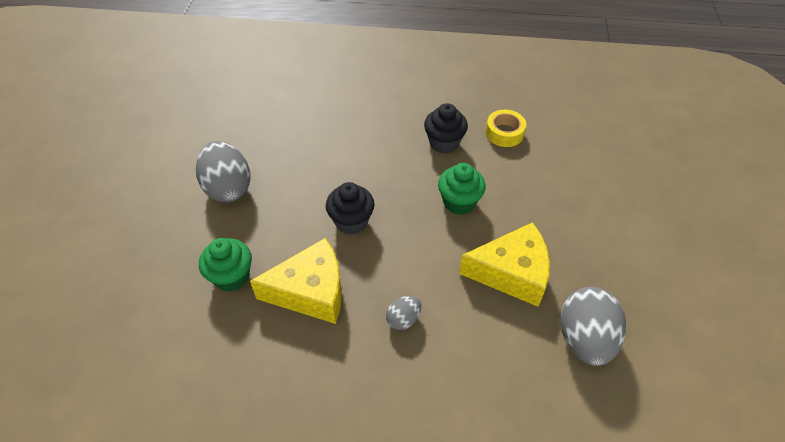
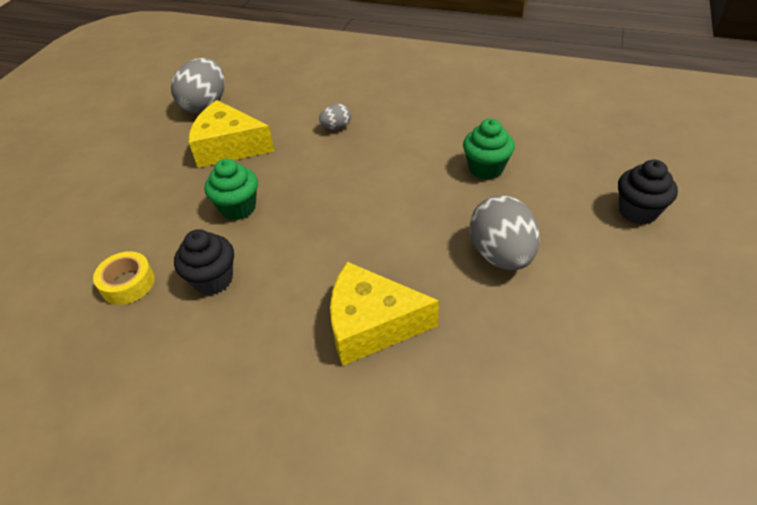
camera: 165 degrees left, 5 degrees down
(310, 291) = (411, 151): yellow cheese -> yellow cheese (372, 325)
(351, 222) = (359, 202): black cupcake -> black cupcake (638, 211)

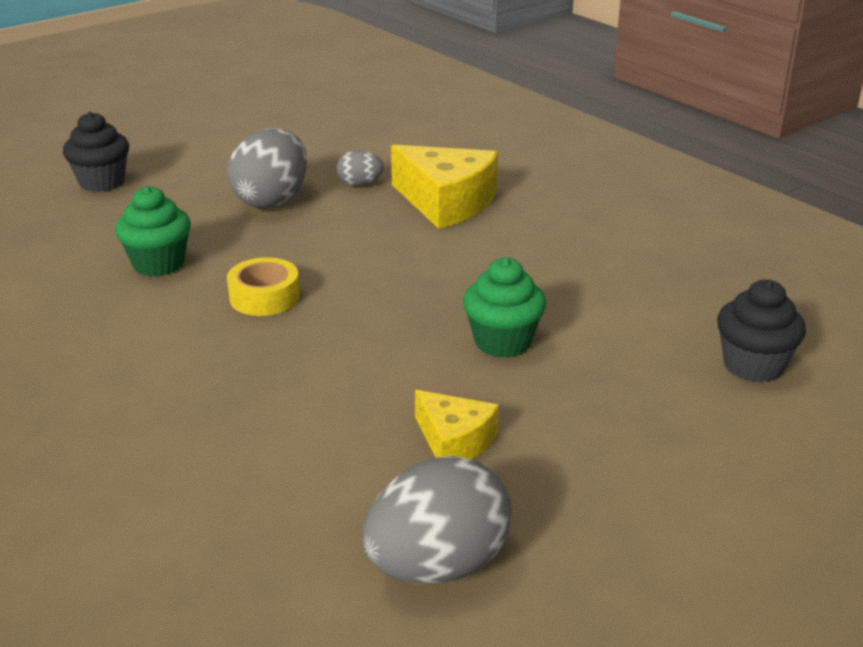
camera: 150 degrees left, 15 degrees down
(128, 283) = (686, 314): yellow tape -> yellow tape (264, 297)
(213, 279) = (579, 282): black cupcake -> black cupcake (753, 366)
(229, 147) = (454, 441): yellow cheese -> yellow cheese, size x0.57
(336, 127) = (255, 397): grey egg -> grey egg (360, 184)

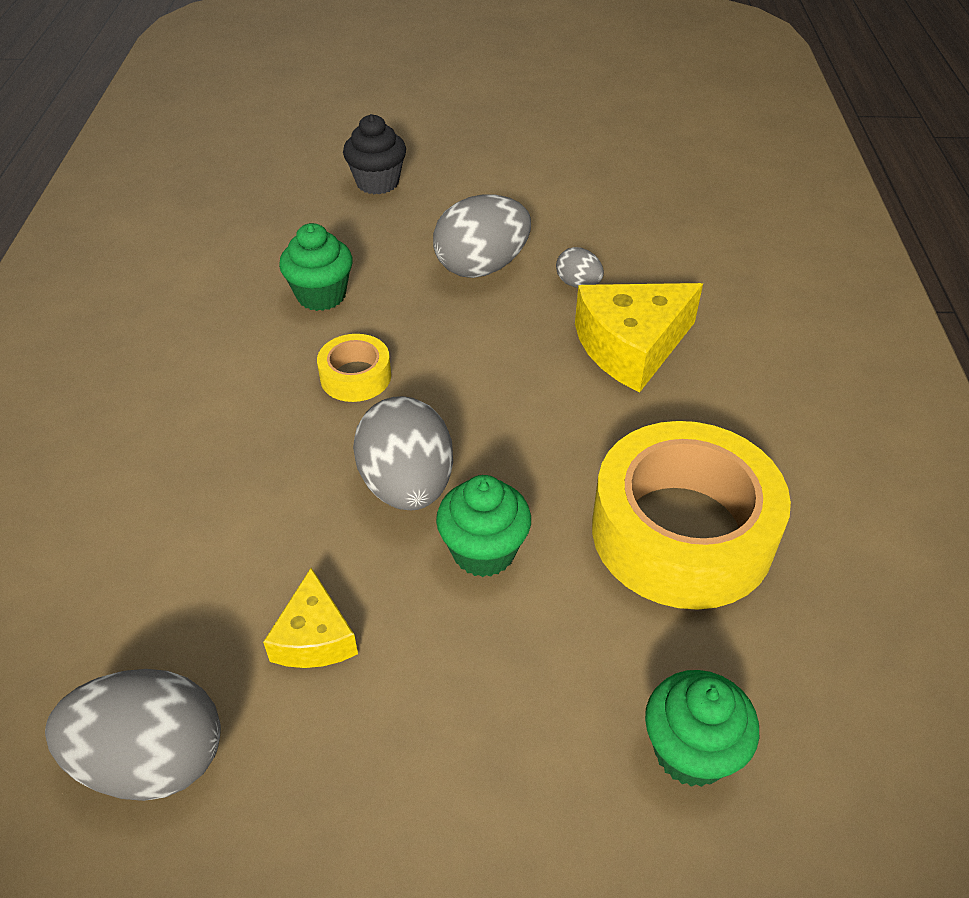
camera: 40 degrees right, 15 degrees up
(398, 335) = (407, 486): none -> grey egg
(446, 202) = (631, 347): yellow cheese -> yellow cheese turned 75 degrees clockwise
(608, 275) = (682, 532): none -> yellow tape
(753, 366) = (691, 751): black cupcake -> green cupcake

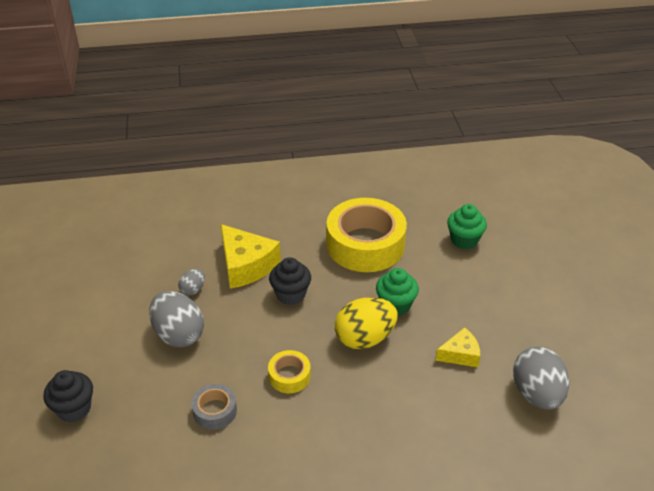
camera: 100 degrees left, 5 degrees down
(321, 295) = (215, 411): green cupcake -> grey tape
(407, 486) = (365, 338): grey egg -> yellow egg
(545, 397) = (290, 294): none -> black cupcake

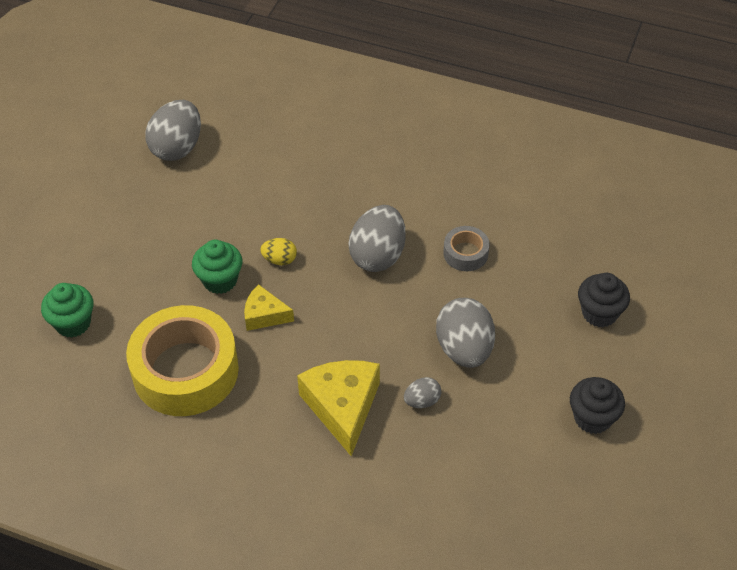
camera: 150 degrees left, 10 degrees up
(289, 376) = (378, 255): yellow tape -> grey egg
(290, 294) = (317, 343): black cupcake -> black cupcake (592, 418)
(365, 338) = (279, 260): yellow egg -> yellow egg, size x0.50
(460, 354) = (206, 206): yellow cheese -> yellow cheese (264, 315)

